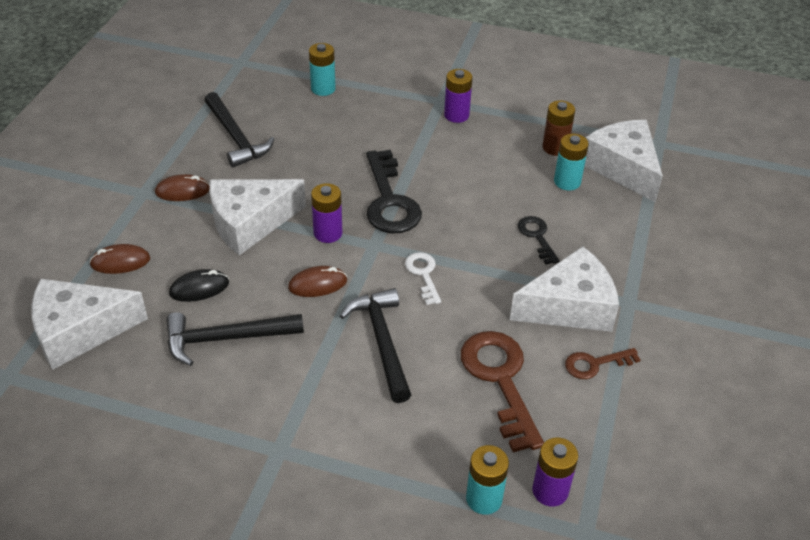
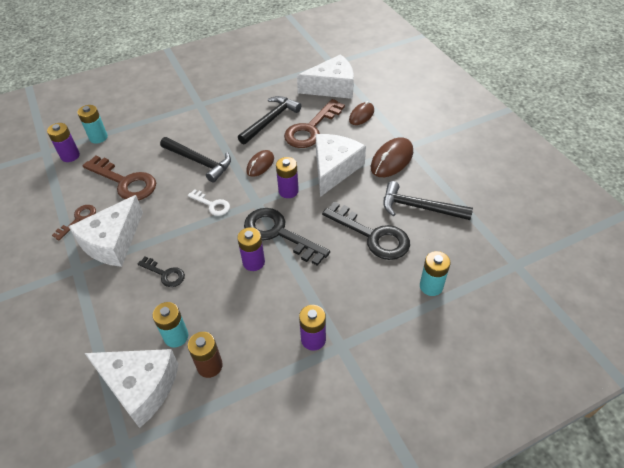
camera: 140 degrees right, 5 degrees up
(79, 331) = (332, 87): white cheese -> white cheese turned 45 degrees clockwise
(183, 191) = (392, 160): brown mouse -> brown mouse, size x1.56
(199, 288) = (311, 129): black mouse -> brown key
(310, 145) = (372, 235): none -> black key
(442, 193) = (253, 262): none -> purple battery

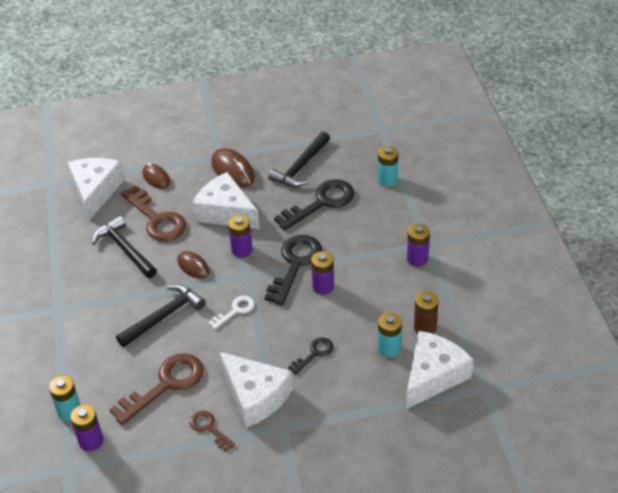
camera: 75 degrees left, 5 degrees down
(279, 233) = (295, 264): black key -> black key turned 150 degrees clockwise

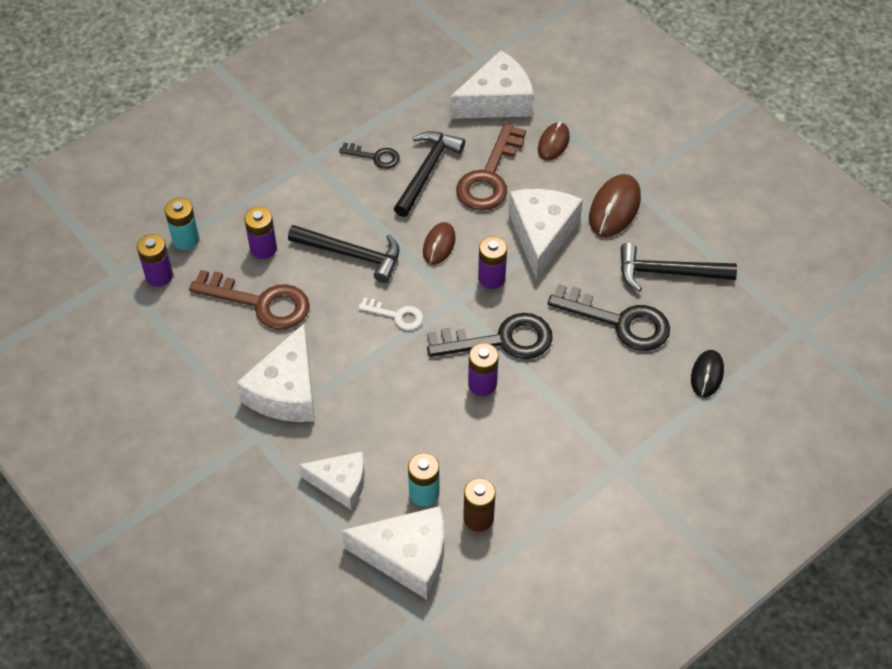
camera: 60 degrees right, 10 degrees up
(209, 428) = (223, 369): brown key -> none
(314, 354) = (375, 420): black key -> black key (375, 157)
(353, 392) = (340, 483): none -> white cheese
(387, 180) = (707, 375): turquoise battery -> black mouse
(417, 259) = (588, 464): purple battery -> purple battery (263, 249)

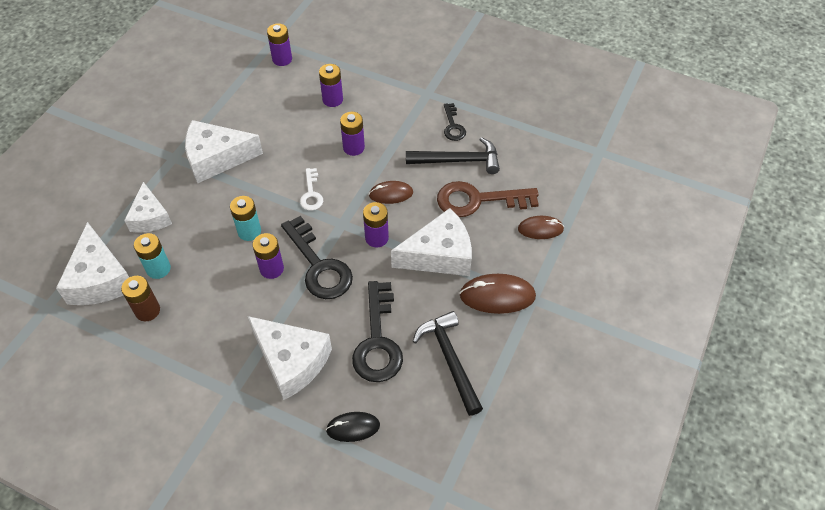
camera: 65 degrees right, 0 degrees up
(186, 240) = (319, 59): turquoise battery -> turquoise battery (249, 231)
(260, 302) = (285, 116): brown key -> none
(351, 254) = (353, 148): black hammer -> purple battery
(496, 101) = (559, 176): white cheese -> white cheese (291, 361)

